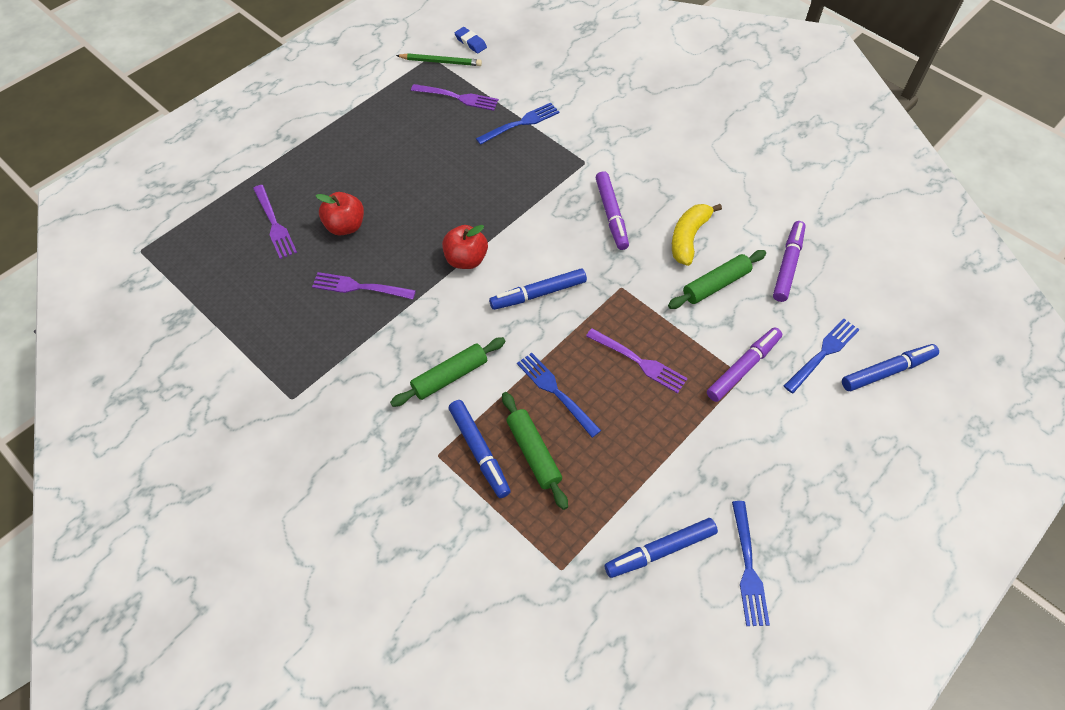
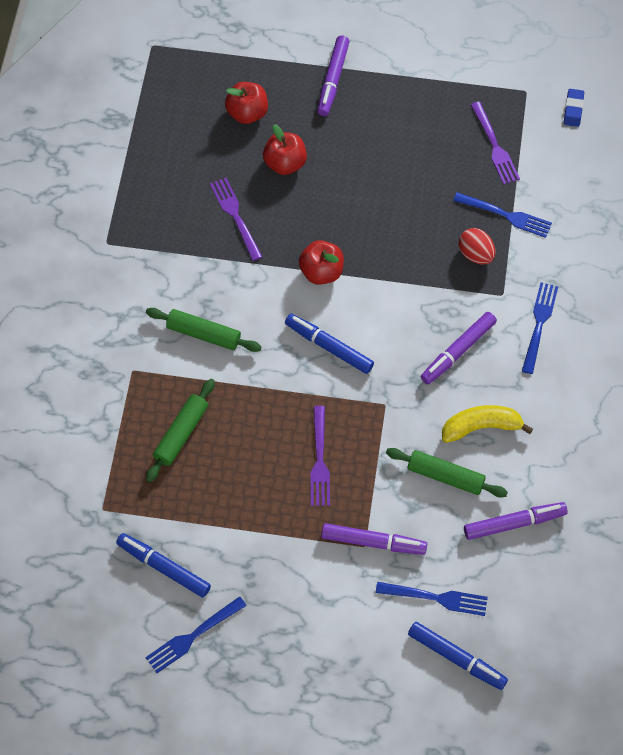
camera: 55 degrees right, 5 degrees up
(274, 224) = (247, 113): purple fork -> red apple
(304, 154) = (333, 80): none -> purple marker
(441, 62) = (527, 103): green pencil -> none
(479, 451) = (156, 396): blue marker -> none
(537, 158) = (475, 254): none -> red egg
(556, 392) = (245, 417): blue fork -> blue fork (539, 324)

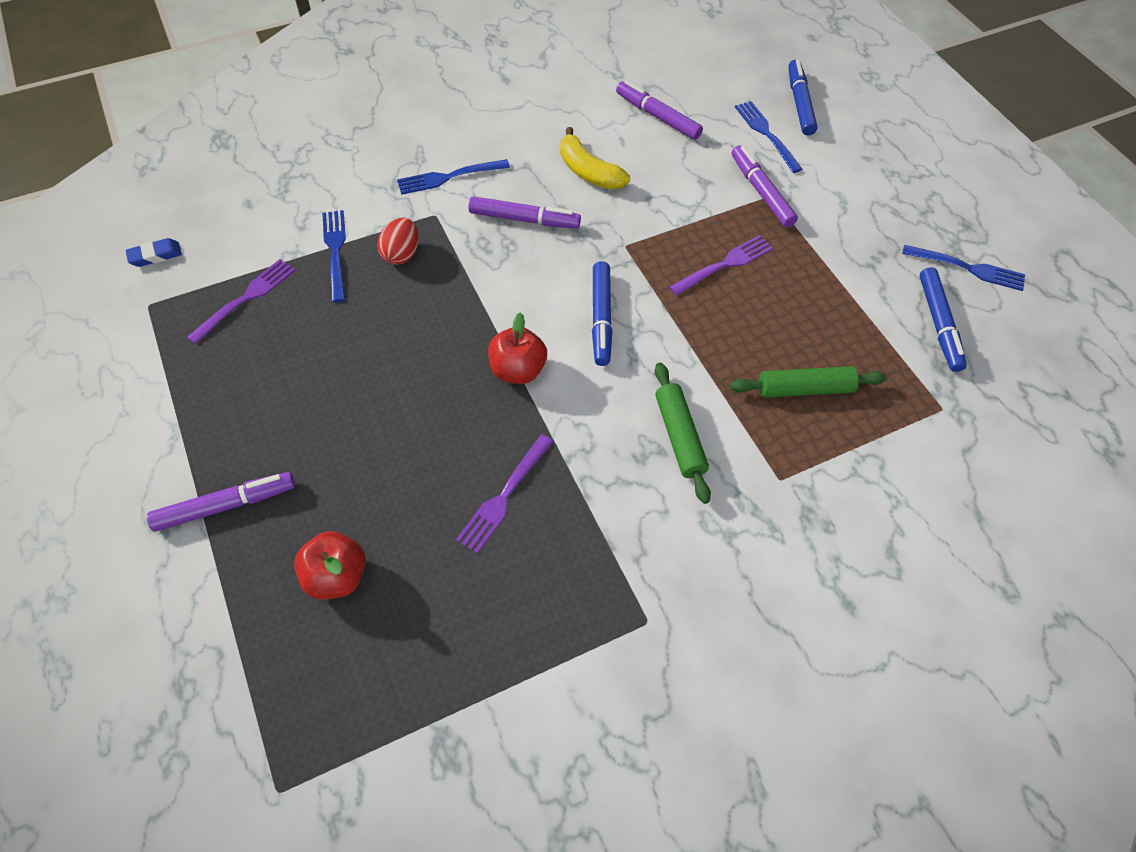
camera: 125 degrees left, 5 degrees down
(285, 163) = (392, 486): red apple -> none
(445, 476) = (656, 174): green rolling pin -> none

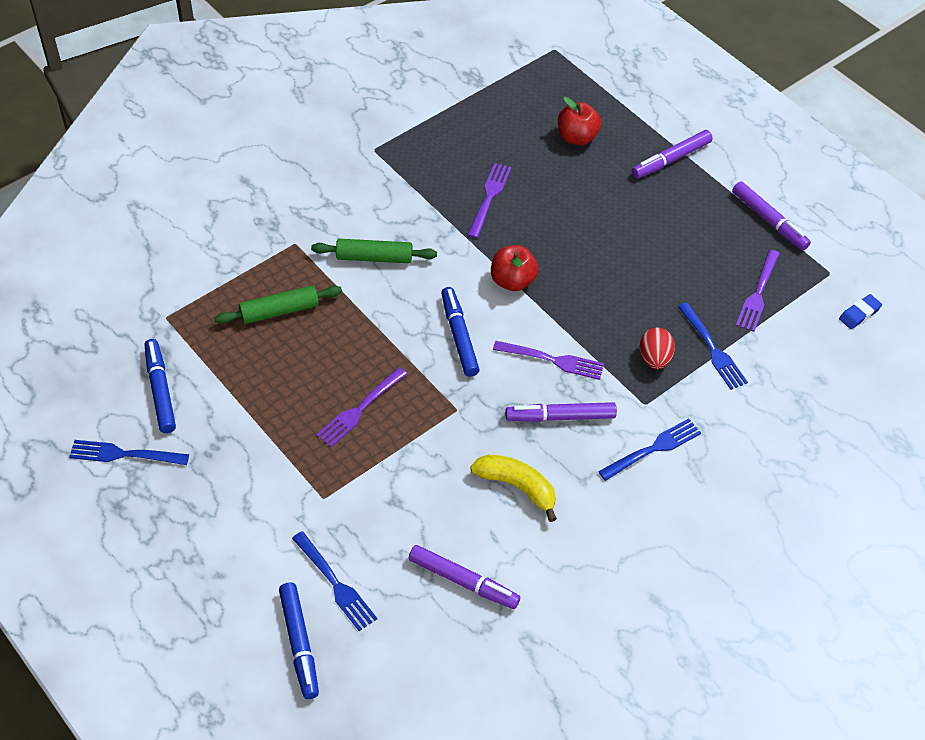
camera: 165 degrees right, 5 degrees down
(509, 273) = (552, 360): none -> purple fork
(679, 436) = (374, 257): green rolling pin -> green rolling pin turned 60 degrees counterclockwise
(761, 192) = (333, 501): purple marker -> purple marker (769, 221)

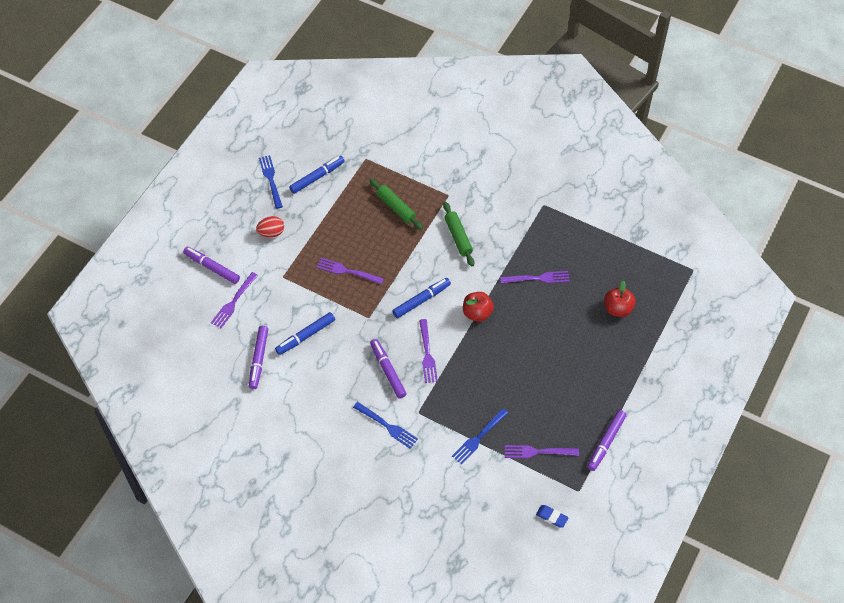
camera: 70 degrees right, 5 degrees up
(299, 643) = (193, 300): blue marker -> blue marker (305, 336)
(335, 583) = (233, 302): blue fork -> purple fork
(517, 487) = (330, 365): yellow banana -> none
(654, 358) = (455, 407): red egg -> red egg (271, 233)
(671, 159) = (629, 369): purple marker -> purple marker (212, 267)

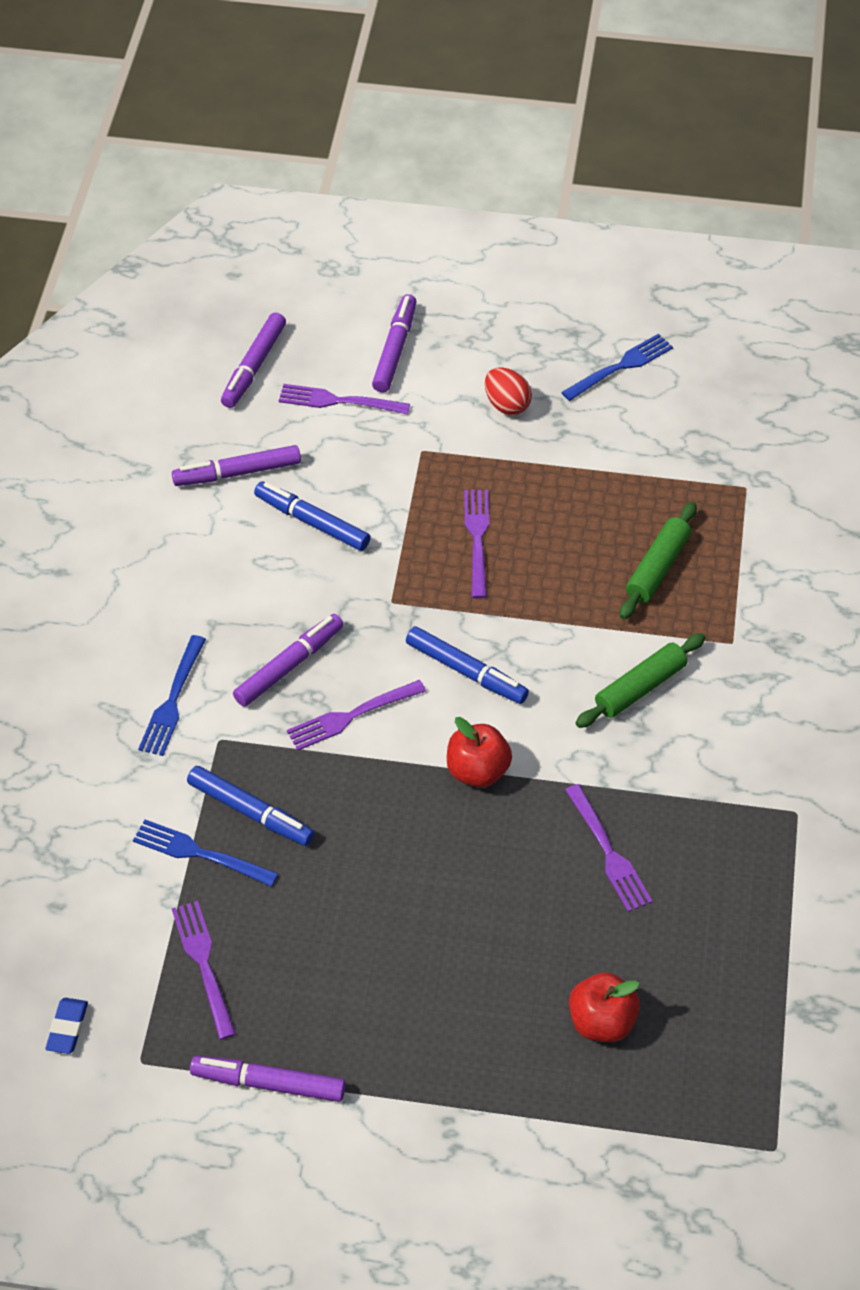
camera: 70 degrees right, 5 degrees down
(191, 332) = (254, 367): none -> purple marker
(317, 177) = (662, 429): blue marker -> blue marker (250, 812)

